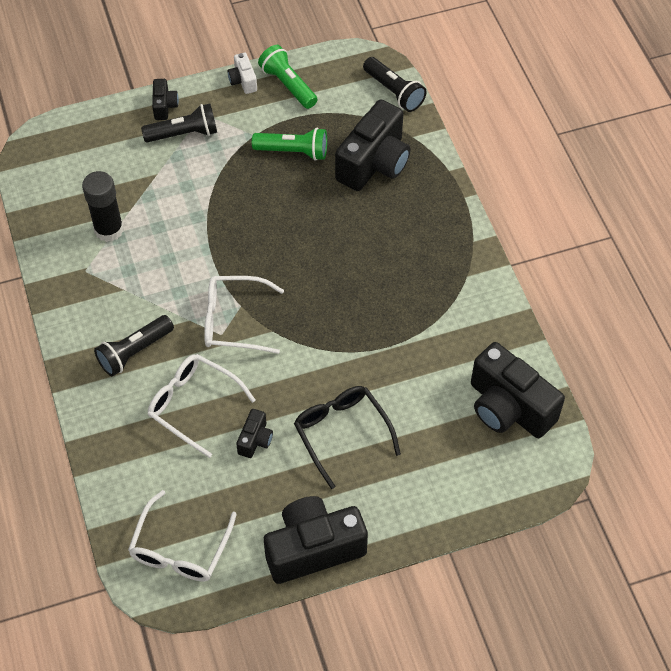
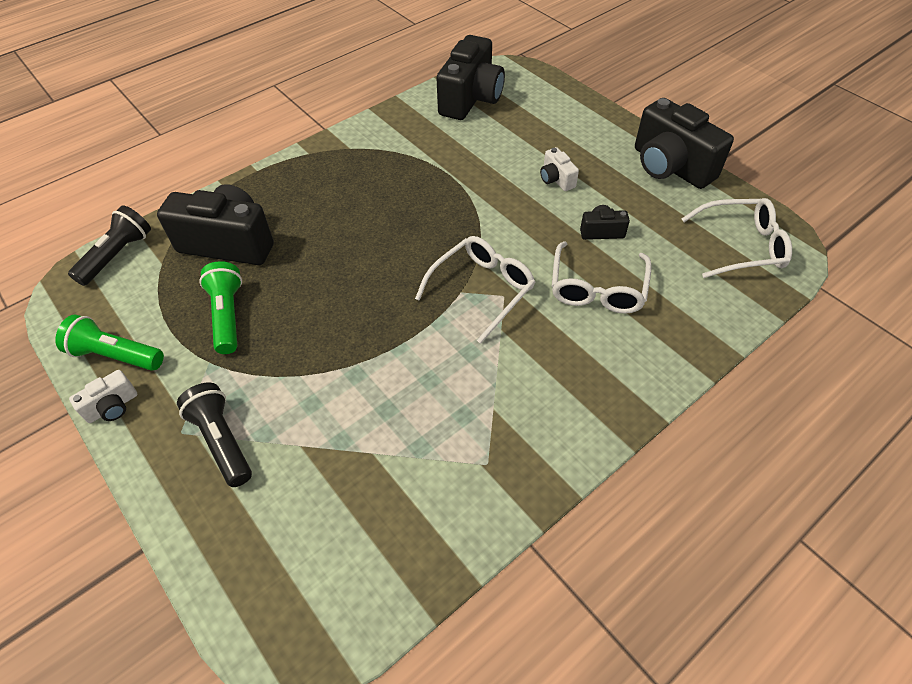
camera: 110 degrees left, 5 degrees down
(109, 229) = (412, 464): black glue stick -> none
(134, 352) = (568, 363): black flashlight -> none
(164, 106) = (173, 486): black camera -> none
(235, 321) = (481, 290): white glasses -> white glasses turned 120 degrees counterclockwise
(288, 85) = (116, 355): green flashlight -> green flashlight turned 75 degrees clockwise
(342, 434) = (556, 179): black glasses -> white camera

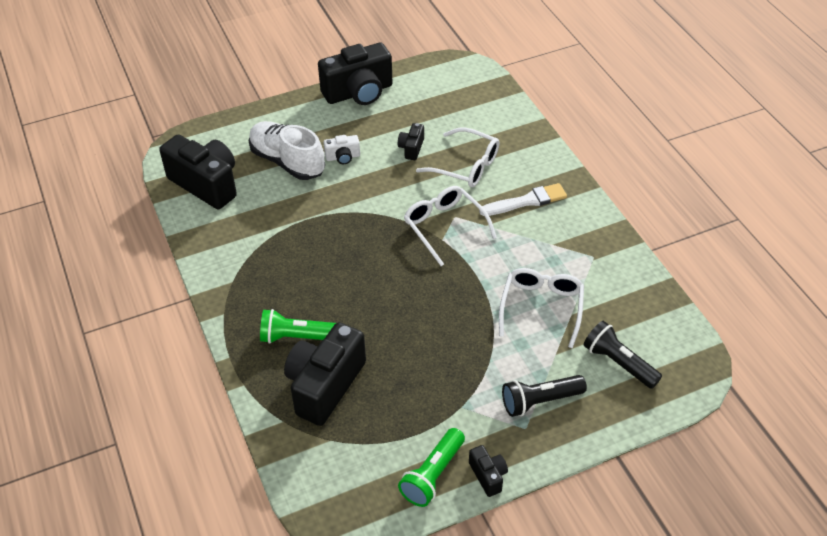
camera: 75 degrees left, 5 degrees down
(112, 407) = (488, 476): white camera -> black camera
(117, 255) = (304, 477): black flashlight -> black flashlight (618, 363)
(227, 315) = (414, 391): green flashlight -> green flashlight (297, 337)
(528, 141) = (287, 161): none -> white shoe
(562, 364) = (526, 201): none -> white brush
(741, 246) = (454, 86): white glasses -> white glasses (541, 308)

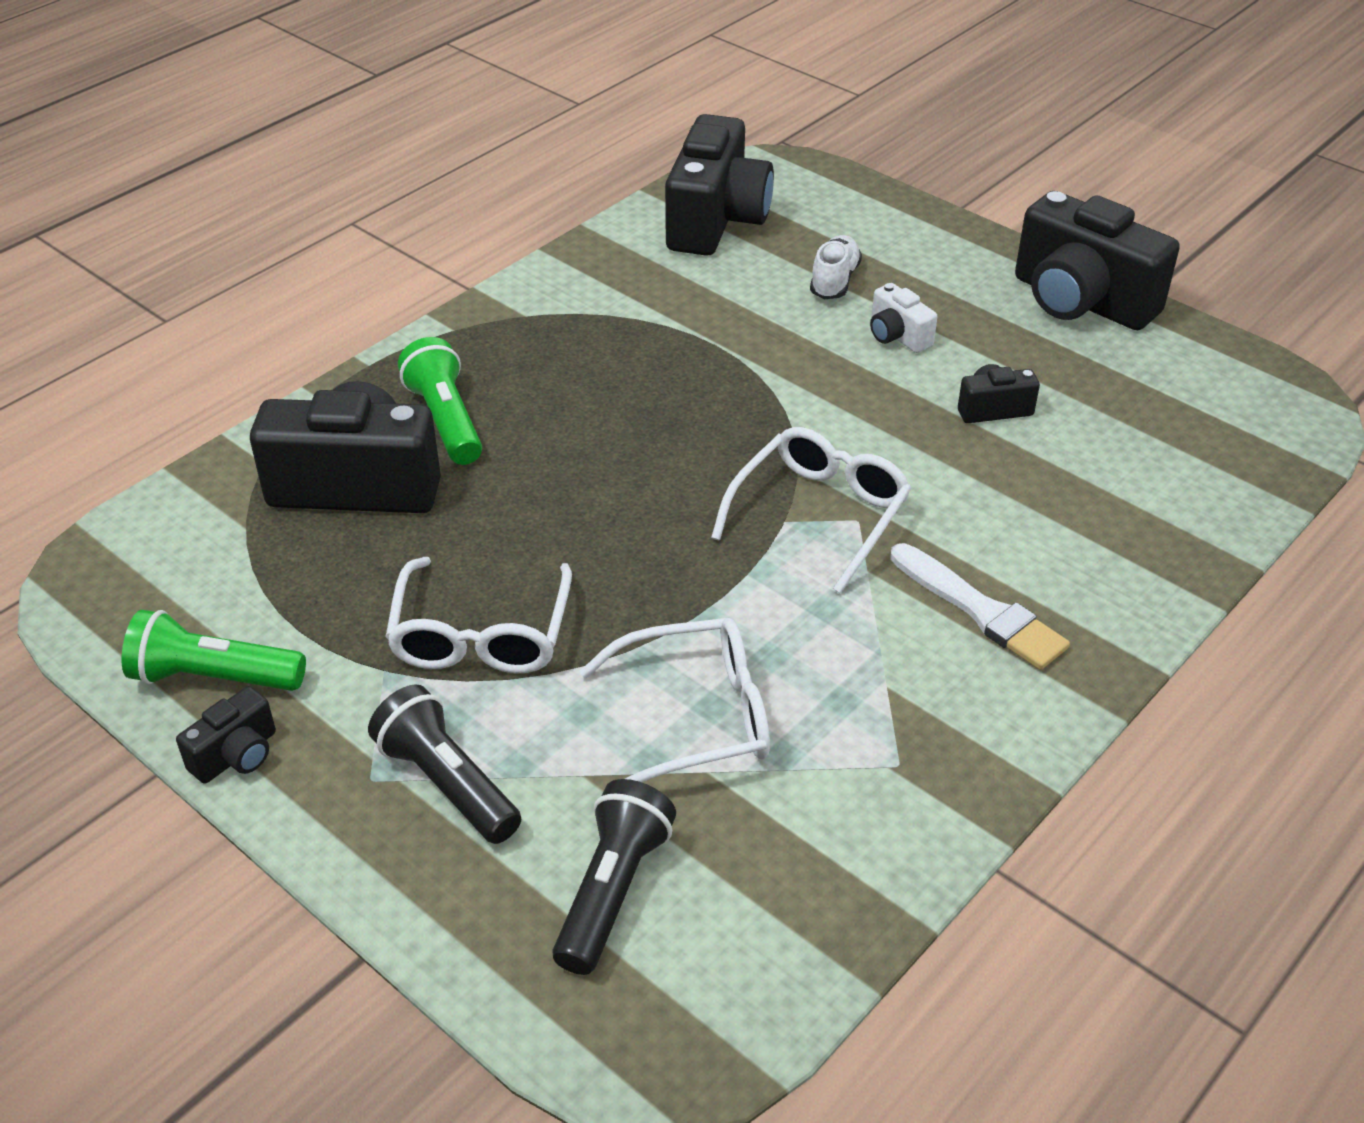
camera: 65 degrees right, 5 degrees down
(287, 161) = (834, 281): white shoe -> white shoe, size x0.53
(465, 166) = (1008, 493): white glasses -> white glasses (481, 633)

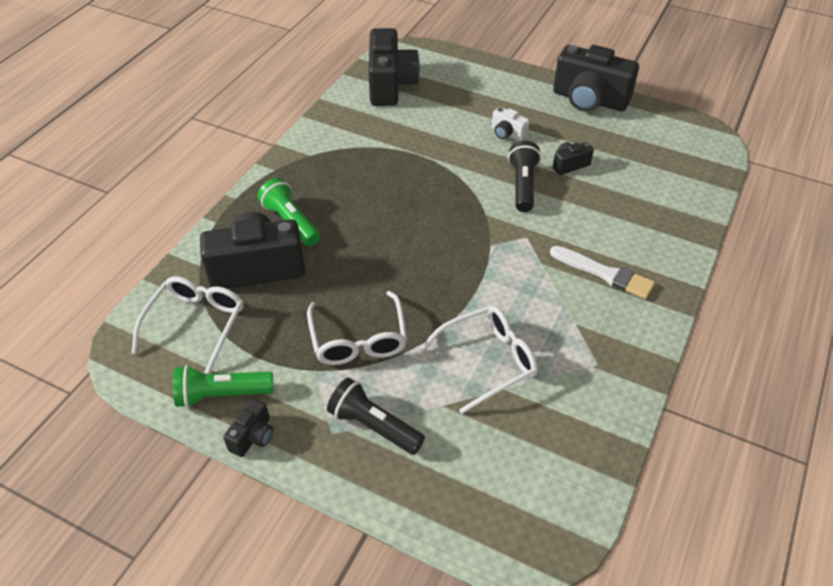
camera: 15 degrees left, 5 degrees up
(612, 890) = (483, 465): black flashlight -> black flashlight (522, 185)
(818, 515) = (506, 238): white glasses -> white glasses (195, 325)
(834, 281) = (464, 109): white shoe -> none

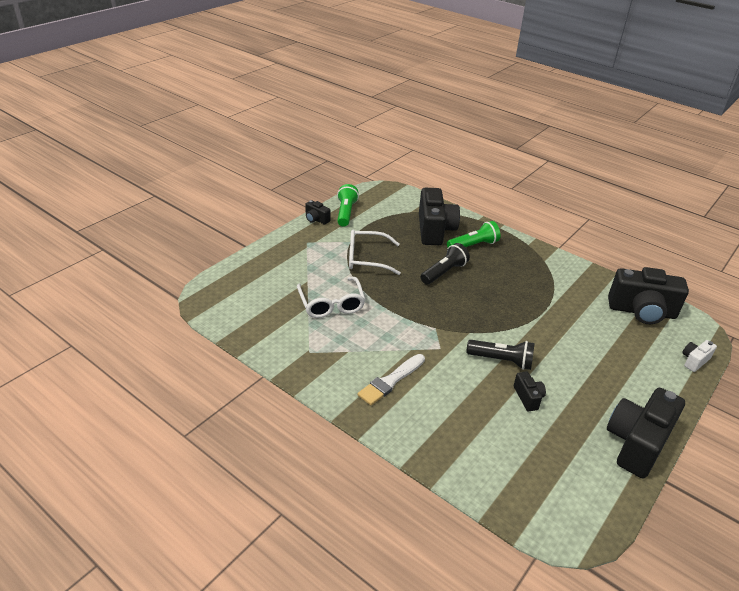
camera: 100 degrees right, 10 degrees down
(195, 325) = (396, 208): white glasses -> none
(374, 426) = (304, 255): black flashlight -> black flashlight (444, 272)
(507, 134) = (574, 368): white camera -> white camera (694, 361)

